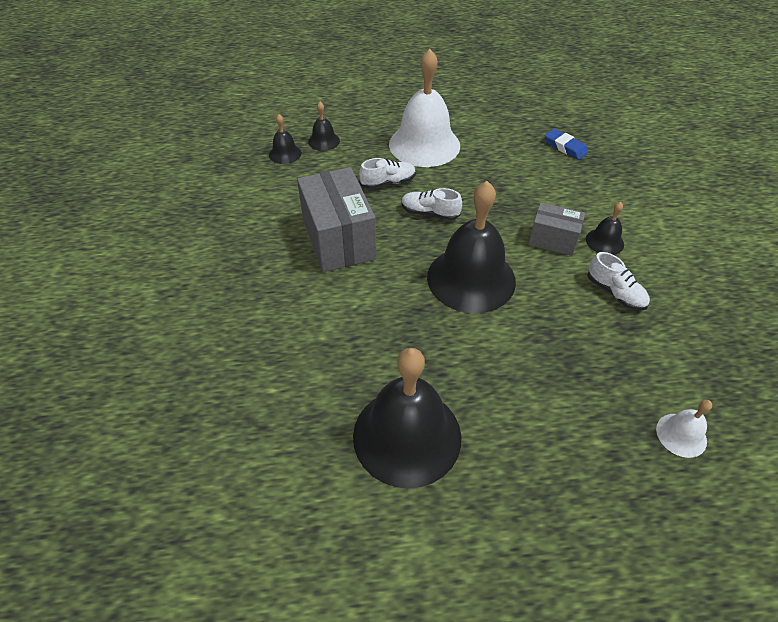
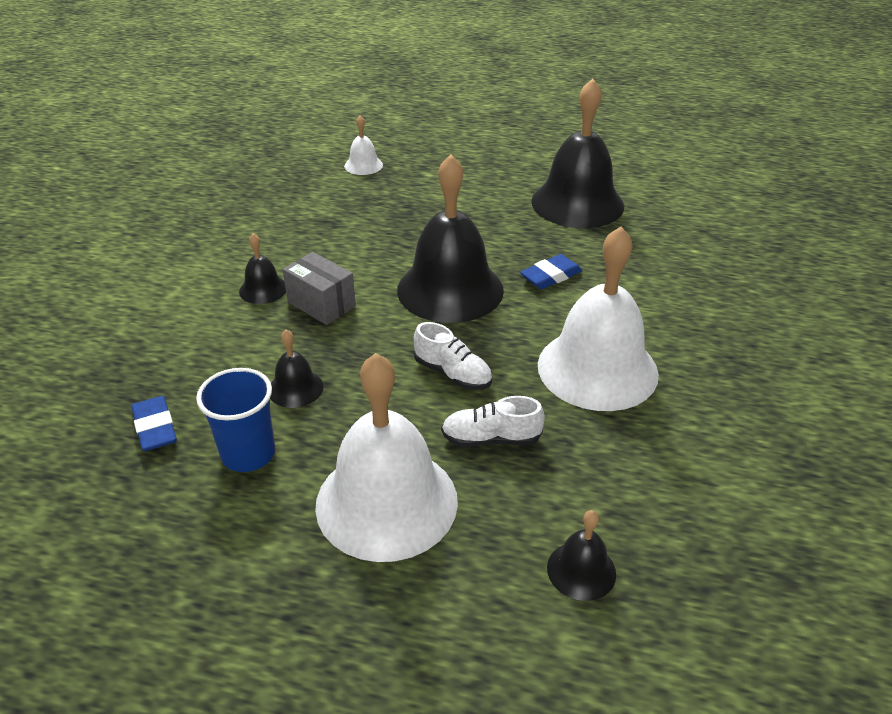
camera: 160 degrees left, 10 degrees down
(285, 154) = (667, 557): black bell -> black bell (295, 388)
(338, 239) = (597, 369): grey box -> white bell
(398, 315) = (551, 276): none -> blue eraser
(507, 147) = (248, 454): none -> blue cup
(615, 293) = (309, 246): white shoe -> none

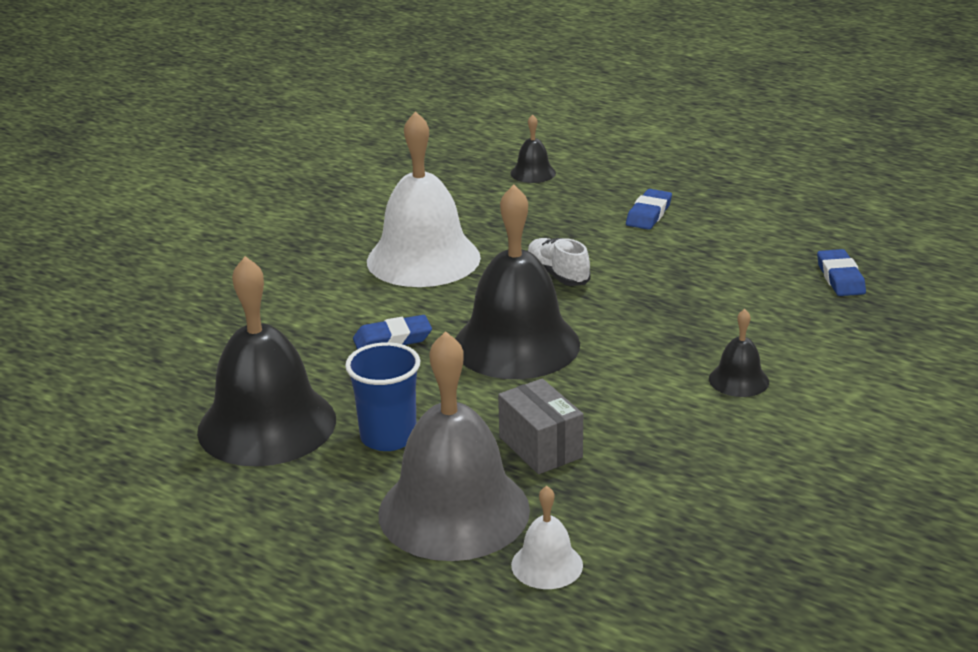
camera: 160 degrees left, 10 degrees down
(248, 454) = (754, 251): blue cup -> blue cup (388, 437)
(295, 388) = (710, 286): black bell -> none
(321, 304) = (670, 352): grey box -> grey box (540, 447)
(386, 502) = (649, 214): white bell -> blue eraser
(427, 179) = (454, 511): none -> grey bell
(491, 439) = (550, 232): white shoe -> none

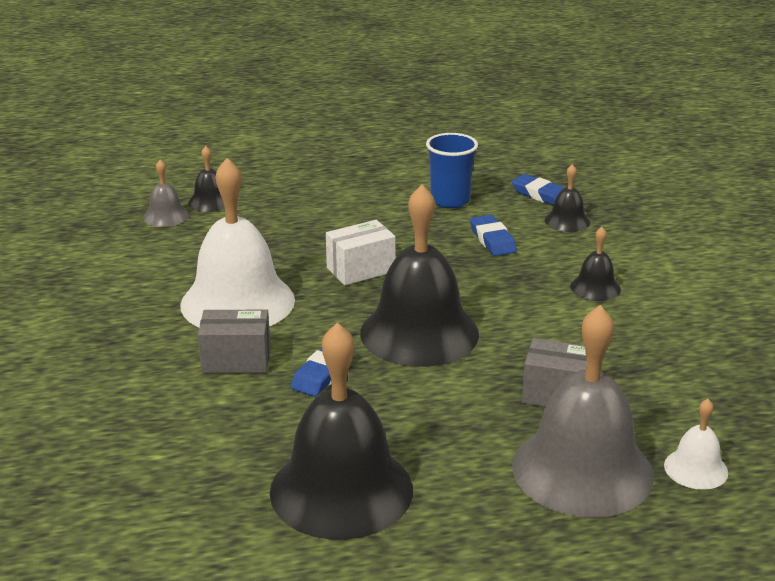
camera: 45 degrees left, 0 degrees up
(352, 300) = (236, 360): none -> grey box
(388, 437) = (449, 446): blue cup -> blue cup (450, 200)
(481, 172) = (166, 216): none -> grey bell
(557, 274) = (361, 270): white shoe -> white box
(649, 214) = (350, 200): blue eraser -> blue eraser (492, 240)
(822, 311) = (567, 221): none -> black bell

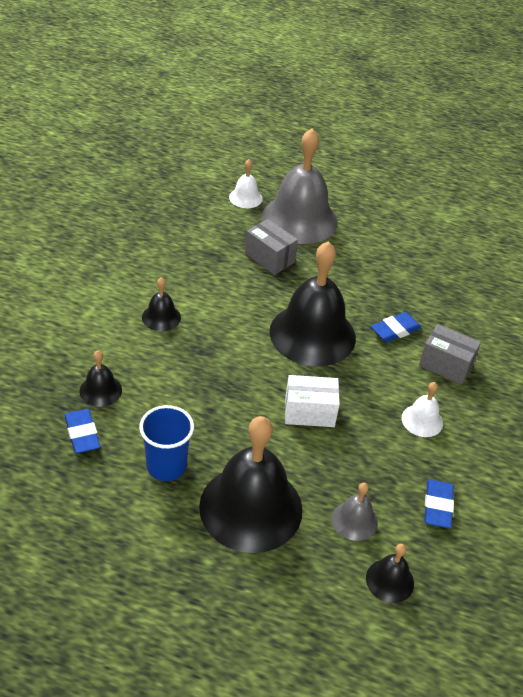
camera: 155 degrees left, 15 degrees up
(166, 216) = (442, 575): grey bell -> grey bell (354, 520)
(237, 302) = (422, 420): white bell -> white bell, size x0.45
(341, 490) = (426, 259): black bell -> black bell (251, 507)
(492, 240) = (181, 397): blue eraser -> blue eraser (437, 506)

